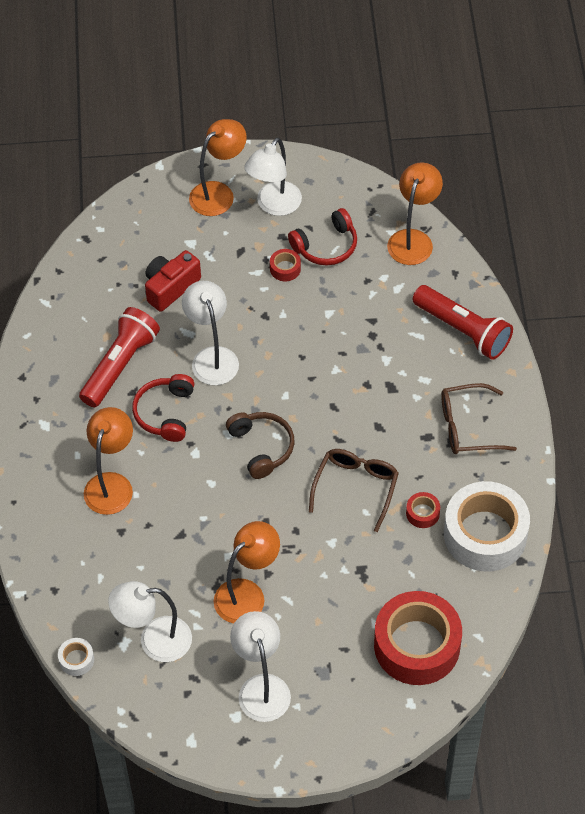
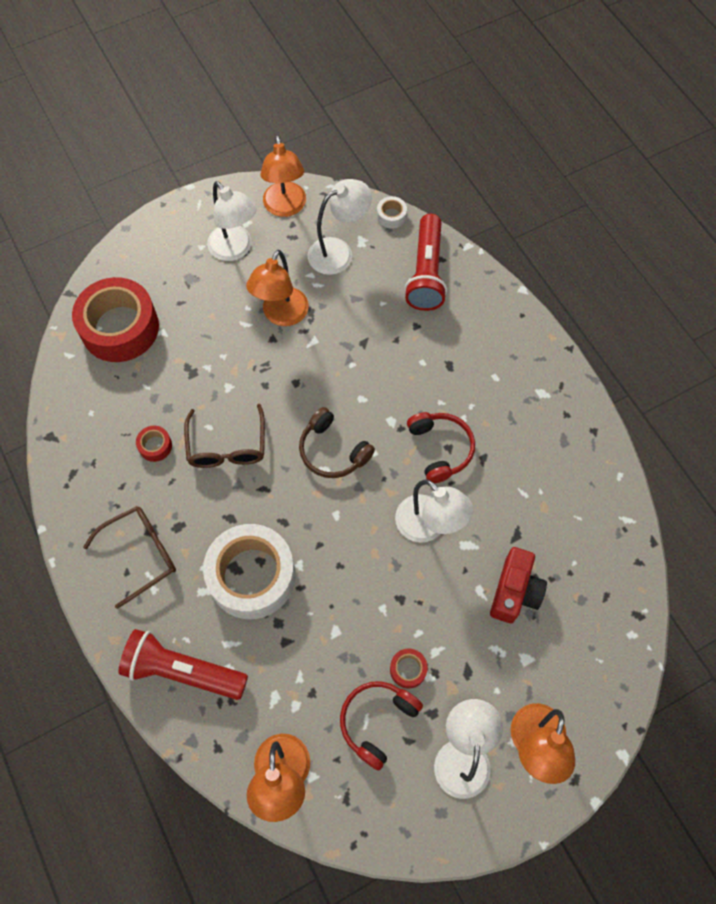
camera: 155 degrees right, 10 degrees up
(111, 484) = (449, 362): orange lamp -> orange lamp (285, 207)
(120, 365) = (511, 480): red flashlight -> red flashlight (426, 272)
(485, 534) = (90, 448): white tape -> white tape (252, 576)

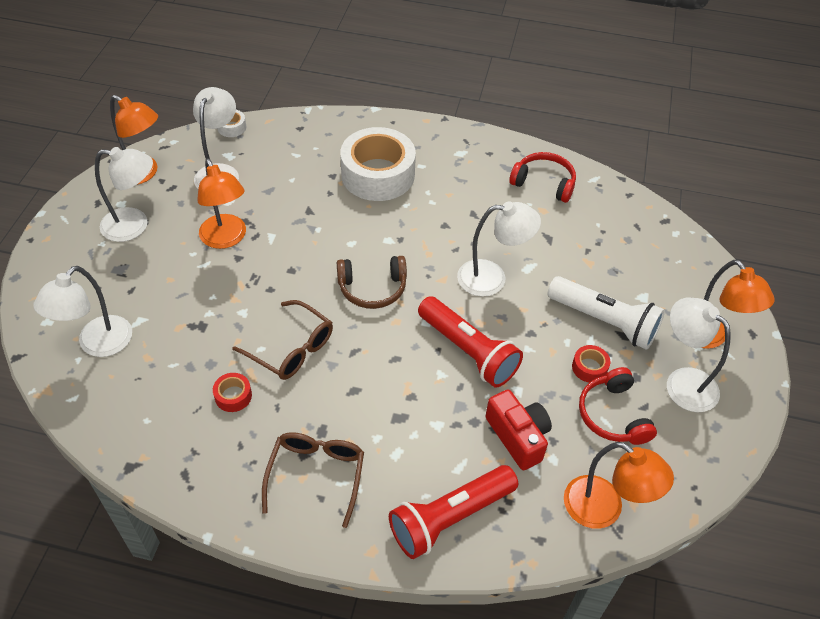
camera: 50 degrees left, 15 degrees down
(120, 328) = (97, 344): red tape -> white lamp
(252, 576) = (418, 411): white tape -> white tape (378, 174)
(426, 272) = (299, 142): red flashlight -> red flashlight (468, 351)
(440, 449) = (441, 230): red headphones -> red headphones (544, 183)
(468, 646) = (604, 321): none -> white flashlight
(515, 591) = (588, 268): red camera -> red camera (518, 436)

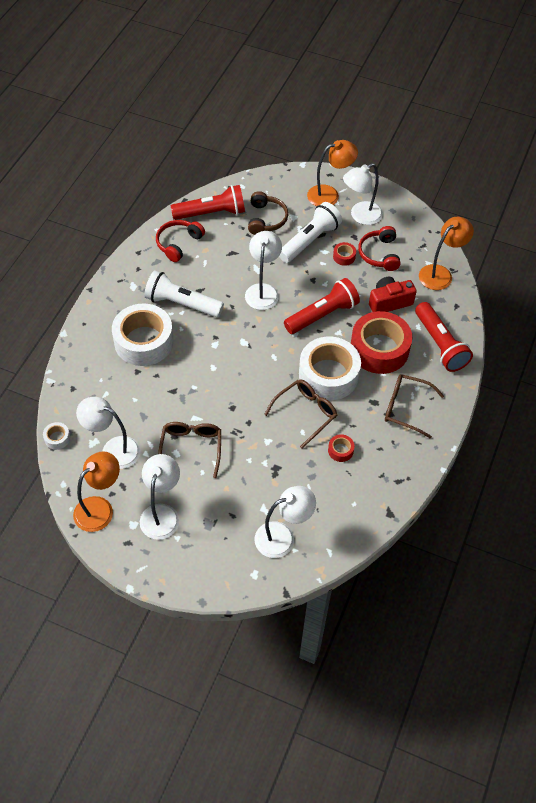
camera: 80 degrees left, 5 degrees up
(97, 344) = (283, 537): white lamp -> white lamp turned 60 degrees counterclockwise
(226, 239) = (191, 448): orange lamp -> brown glasses
(361, 369) = (328, 375): none -> white tape
(372, 288) = (259, 360): brown headphones -> brown headphones (266, 219)
(421, 430) = (379, 349): none -> red tape
(445, 200) = (182, 304): none -> white flashlight
(610, 207) = (211, 213): none -> red flashlight
(613, 415) = (379, 254): red headphones -> red headphones turned 90 degrees clockwise

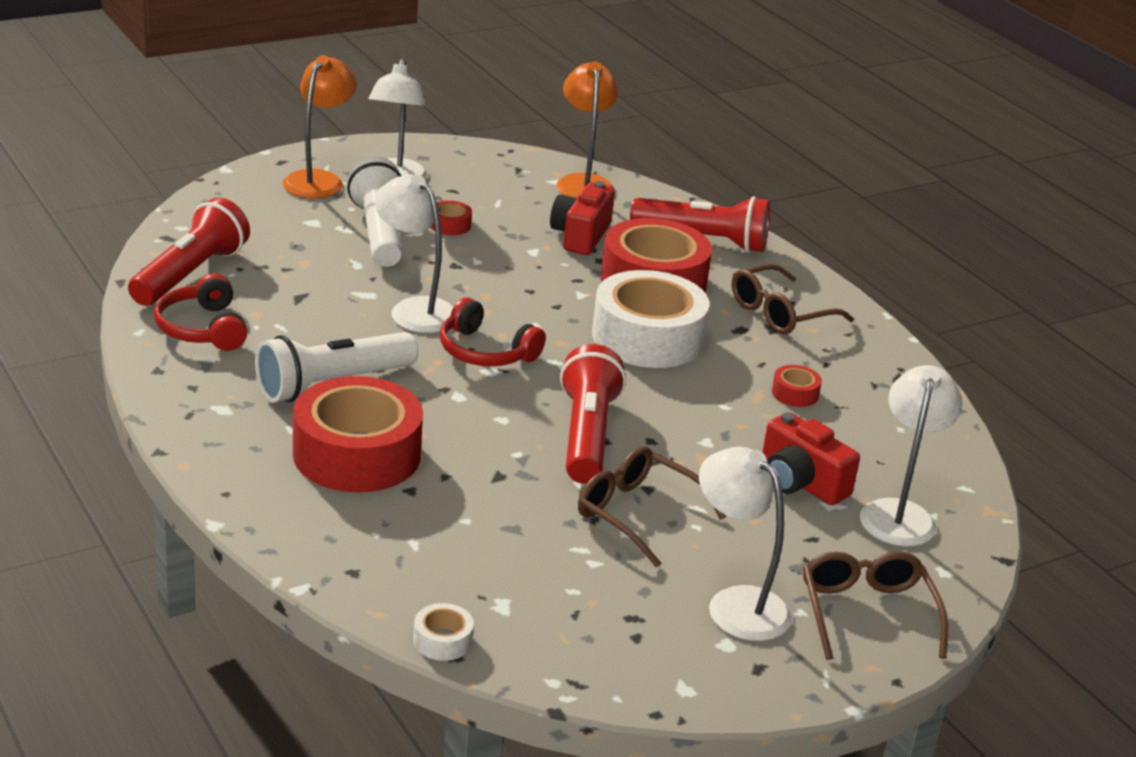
camera: 55 degrees left, 25 degrees down
(100, 508) = (653, 664): orange lamp -> none
(113, 449) = (544, 591): white lamp -> none
(144, 341) = (357, 454): white tape -> red tape
(266, 219) = (281, 242): brown headphones -> none
(270, 489) = (800, 482): none -> red camera
(305, 413) = (693, 387): brown glasses -> brown glasses (867, 613)
(322, 315) = (531, 290): red flashlight -> red flashlight (586, 435)
(379, 254) = (485, 201): red headphones -> red headphones (485, 352)

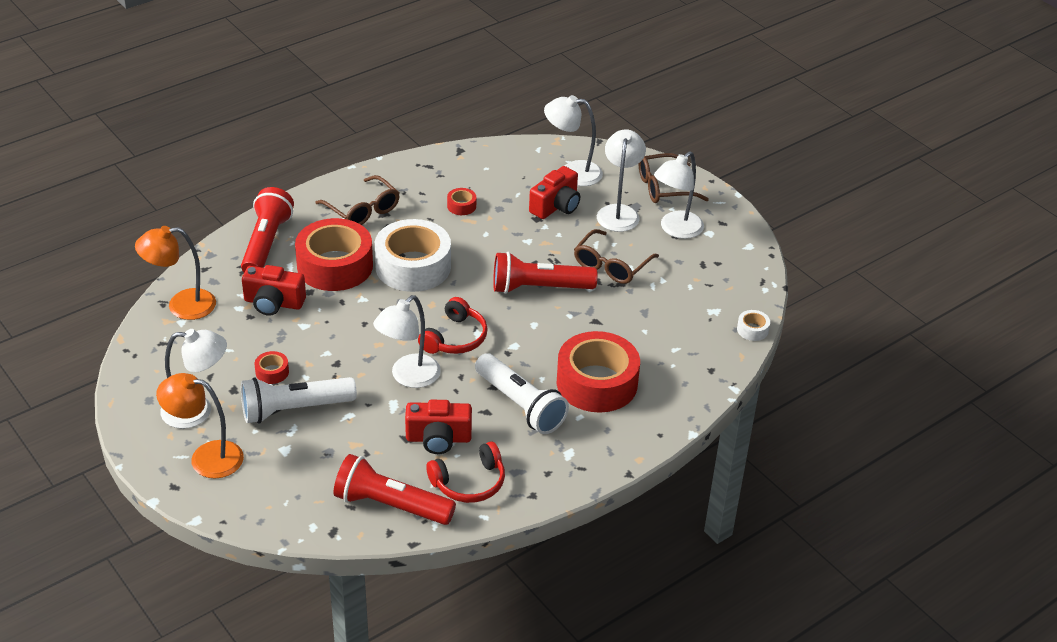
camera: 95 degrees left, 10 degrees up
(291, 317) = (438, 439): none -> red camera
(786, 546) = (619, 212): none -> white lamp

